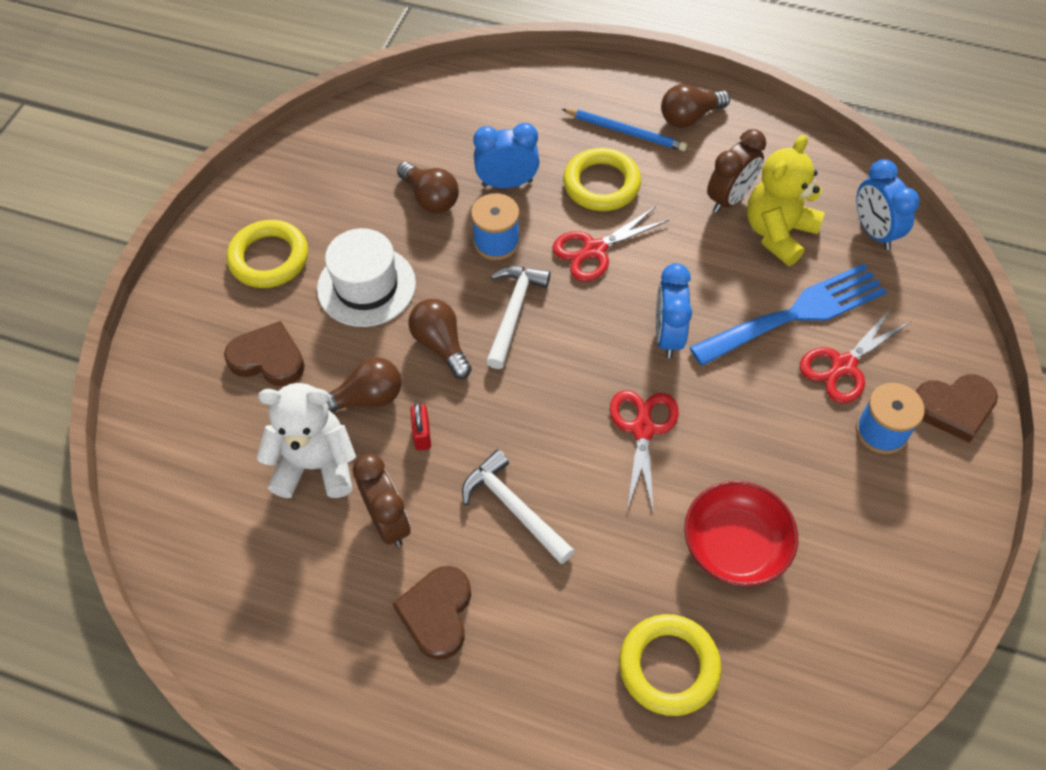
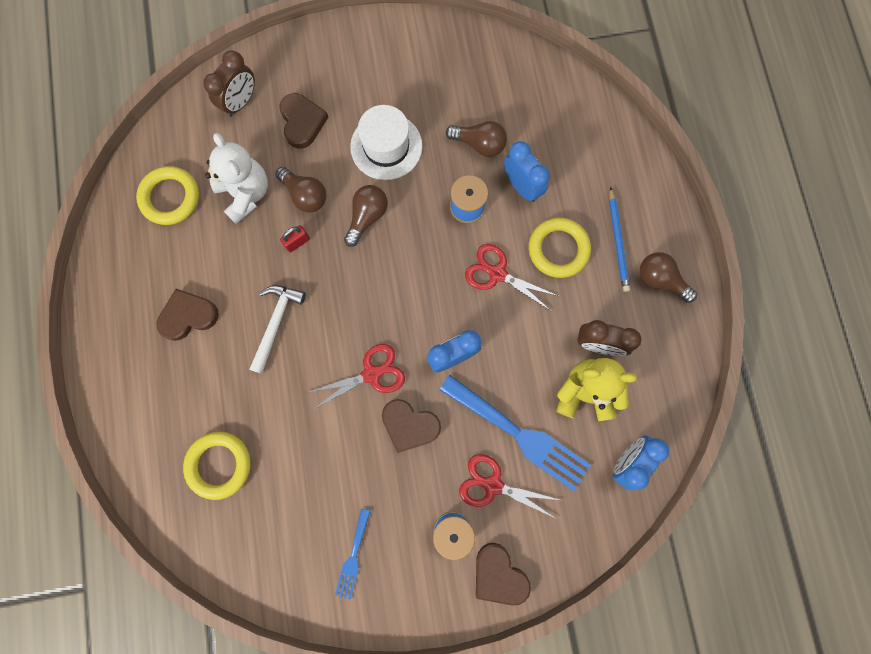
camera: 60 degrees right, 20 degrees up
(269, 258) = (374, 76): yellow ring -> yellow ring (170, 198)
(388, 521) = (231, 256): brown clock -> brown clock (240, 102)
(430, 198) = (479, 144): brown light bulb -> brown light bulb turned 90 degrees counterclockwise
(513, 312) = (417, 248): white hammer -> none
(729, 417) = (409, 425): none -> brown heart
(735, 545) = (318, 469): red bowl -> none
(868, 555) = (353, 557): none -> blue fork

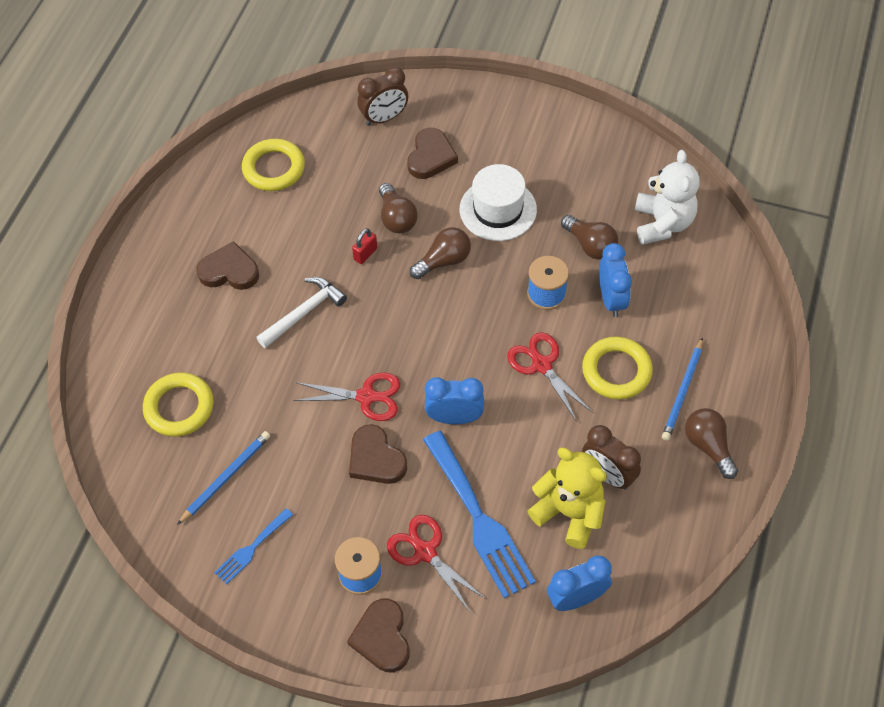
camera: 30 degrees right, 20 degrees down
(245, 194) = (343, 194): white teddy bear -> white teddy bear (662, 223)
(296, 506) = (226, 477): none -> blue pencil
(297, 242) = (365, 254): red padlock -> red padlock turned 45 degrees counterclockwise

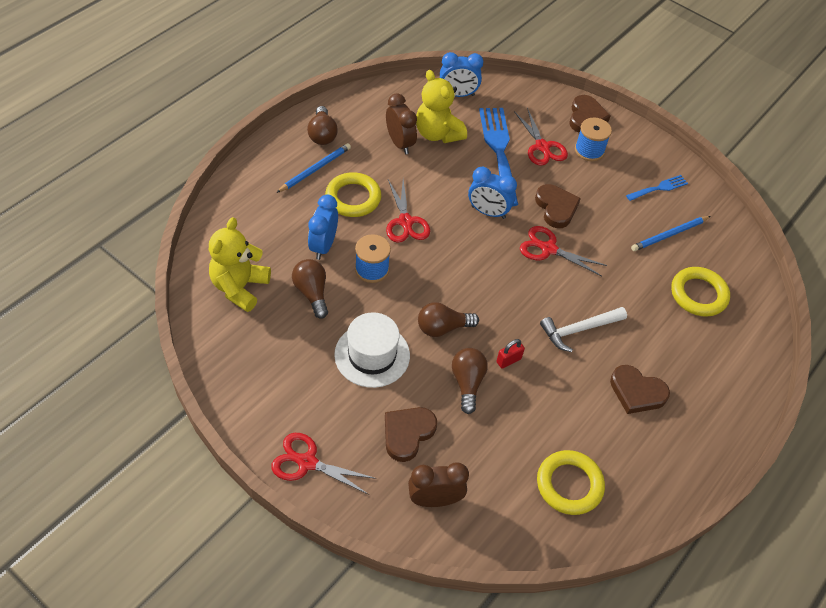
camera: 165 degrees left, 5 degrees down
(502, 106) = (307, 462): none -> red scissors
(662, 223) = (240, 287): white teddy bear -> yellow teddy bear

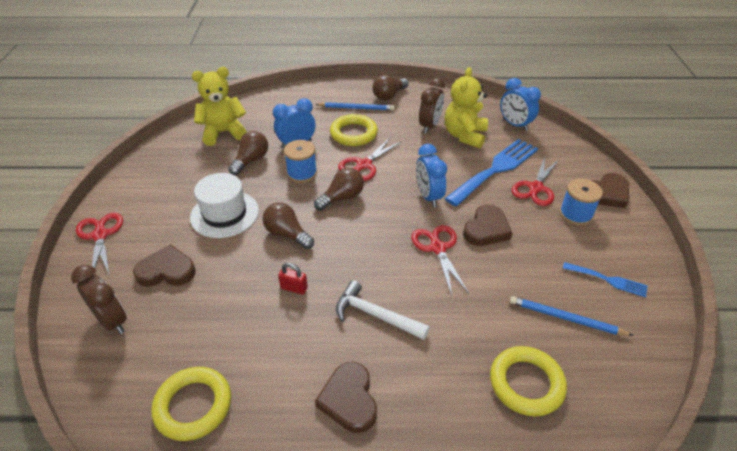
camera: 55 degrees right, 10 degrees down
(467, 383) = (246, 276): brown light bulb -> brown light bulb (342, 198)

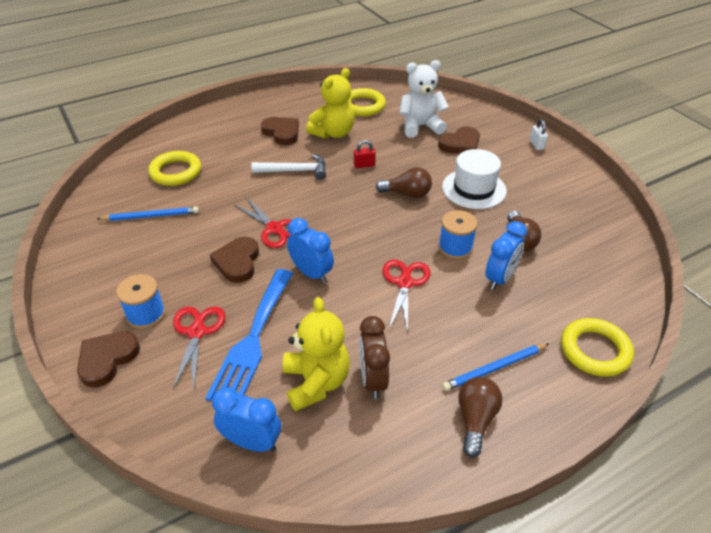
camera: 150 degrees right, 0 degrees up
(100, 235) = (536, 145): red scissors -> white padlock
(112, 321) = (453, 115): brown clock -> none
(171, 321) = (420, 126): none -> white teddy bear
(223, 133) = (590, 259): yellow teddy bear -> yellow teddy bear (333, 133)
(342, 198) = (393, 239): brown light bulb -> none
(353, 134) = (455, 321): yellow ring -> yellow ring (595, 350)
(608, 280) = (113, 257): blue fork -> none

